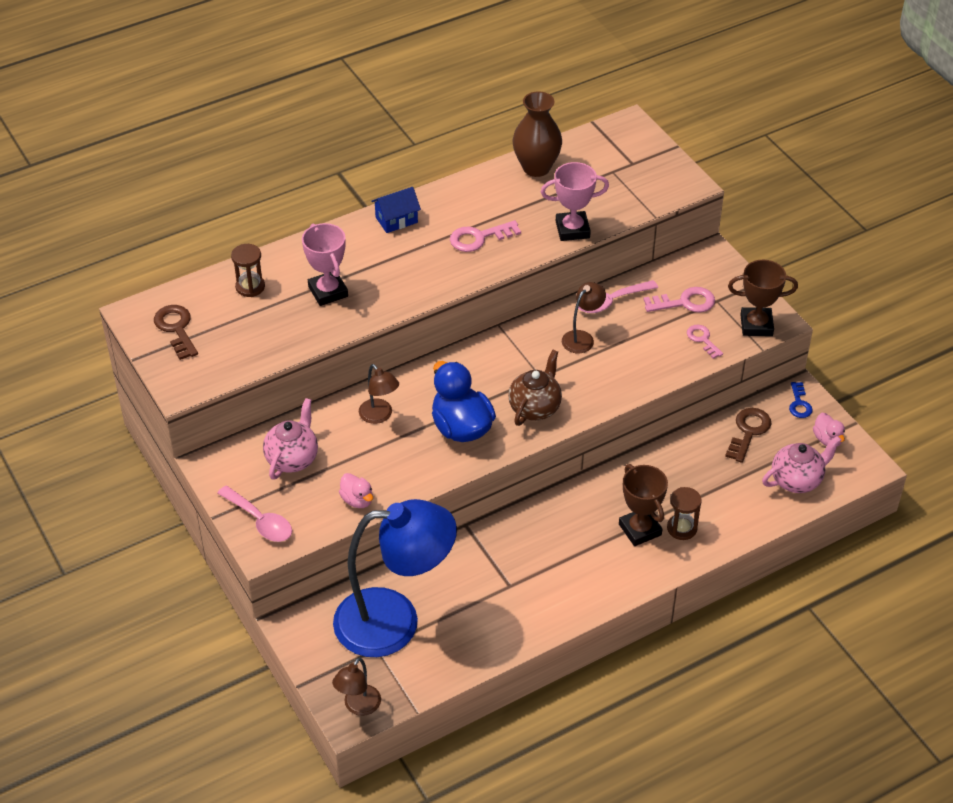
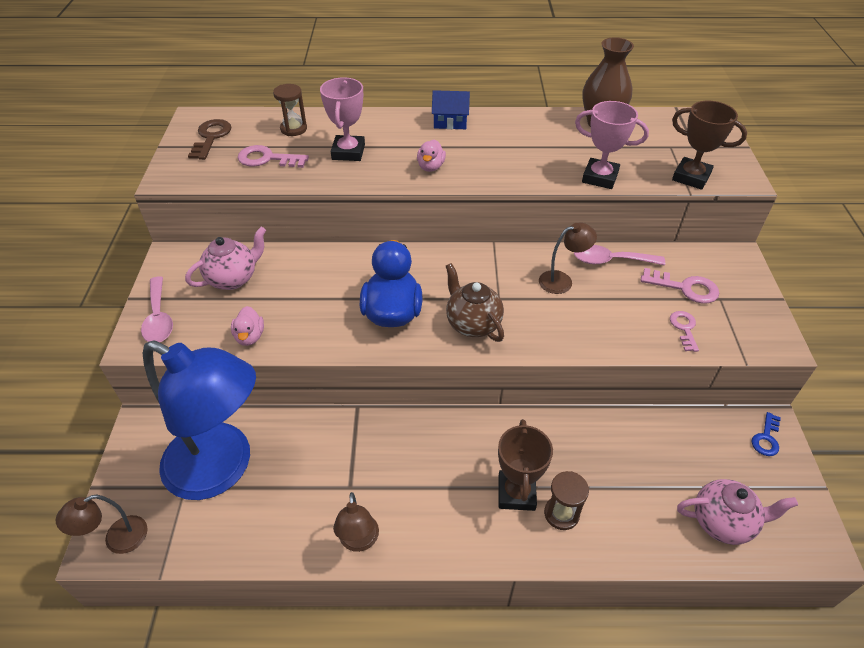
camera: 30 degrees right, 0 degrees up
(379, 416) = (332, 274): brown lamp -> brown lamp (359, 541)
(479, 238) = (509, 156): pink key -> pink key (267, 159)
(535, 408) = (472, 324): brown teapot -> brown teapot turned 90 degrees counterclockwise
(748, 431) = (693, 443): brown key -> none
(756, 325) = (752, 337): brown trophy -> brown trophy (691, 177)
(827, 439) = (782, 492): pink duck -> pink duck (431, 167)

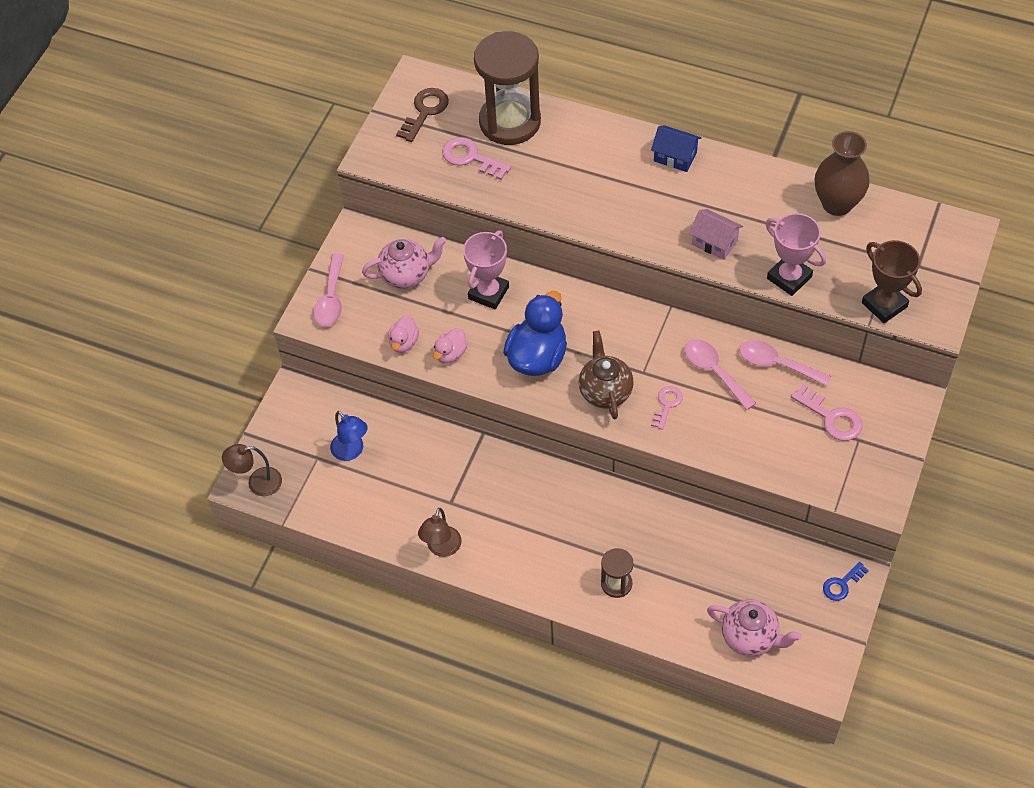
camera: 25 degrees right, 10 degrees up
(222, 468) = (351, 451): blue lamp -> blue lamp, size x0.42
(293, 129) = (510, 122): brown hourglass -> brown hourglass, size x2.16
(348, 152) = (553, 171): pink trophy -> pink trophy (488, 293)
(431, 167) = (626, 214): pink duck -> pink duck (450, 354)
(516, 493) = (587, 554): brown trophy -> none
(520, 168) = (714, 242): none -> pink house
(562, 280) = (714, 372): brown lamp -> pink spoon
(684, 328) = (800, 458): pink key -> pink key (667, 404)

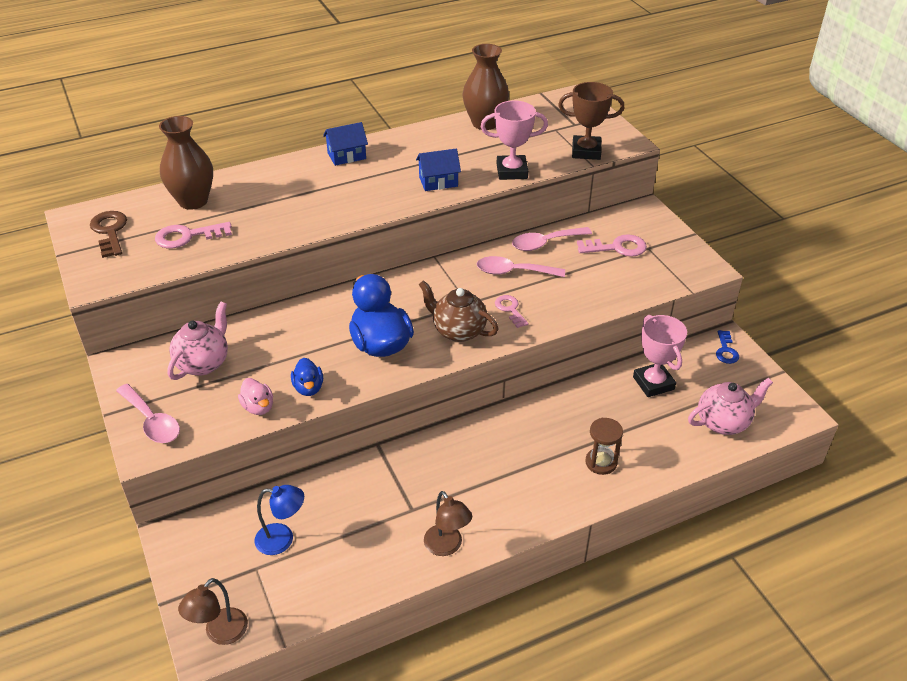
camera: 50 degrees left, 15 degrees down
(450, 354) = (308, 388): pink duck -> blue duck
(488, 293) = (289, 331): pink trophy -> pink trophy (653, 383)
(510, 122) = (193, 201): brown hourglass -> brown vase
(714, 242) = (438, 182): pink house -> blue house

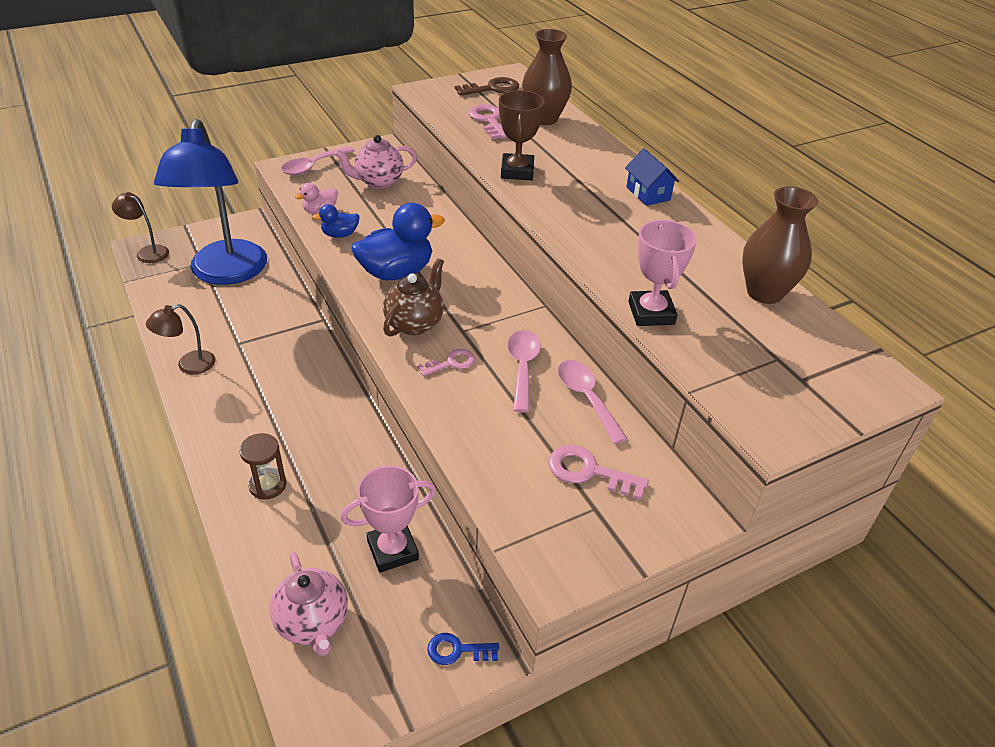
camera: 85 degrees right, 0 degrees up
(203, 363) = (378, 181): pink teapot -> pink teapot turned 135 degrees clockwise
(282, 539) = (226, 273): blue lamp -> blue lamp, size x2.38
(438, 182) = (611, 255): blue house -> none
(586, 151) = (727, 386): brown trophy -> brown trophy (517, 171)
(617, 248) = (589, 471): pink key -> pink key turned 120 degrees clockwise

